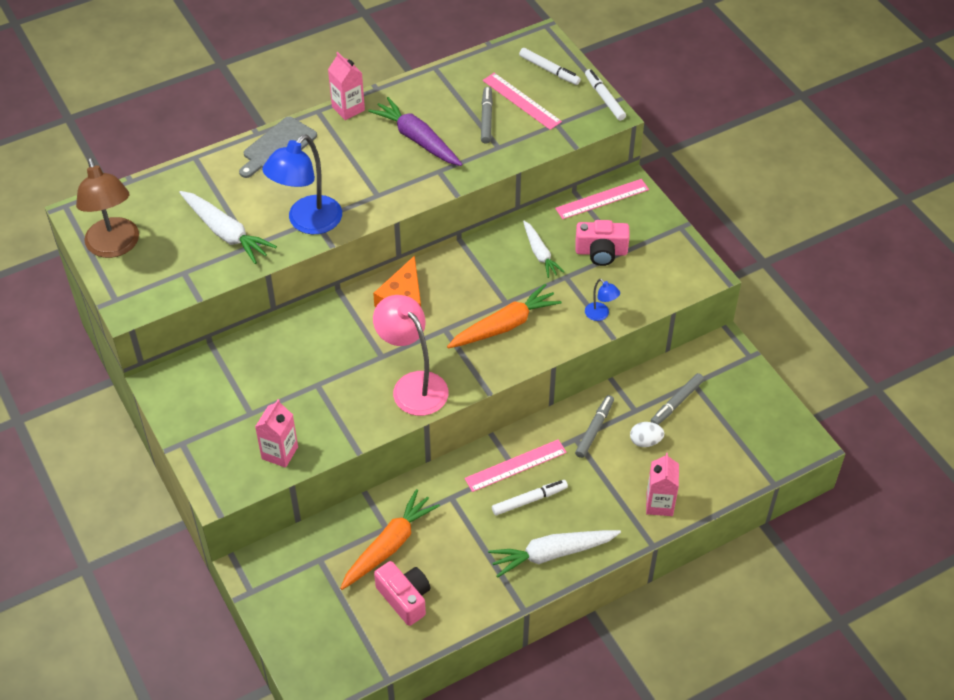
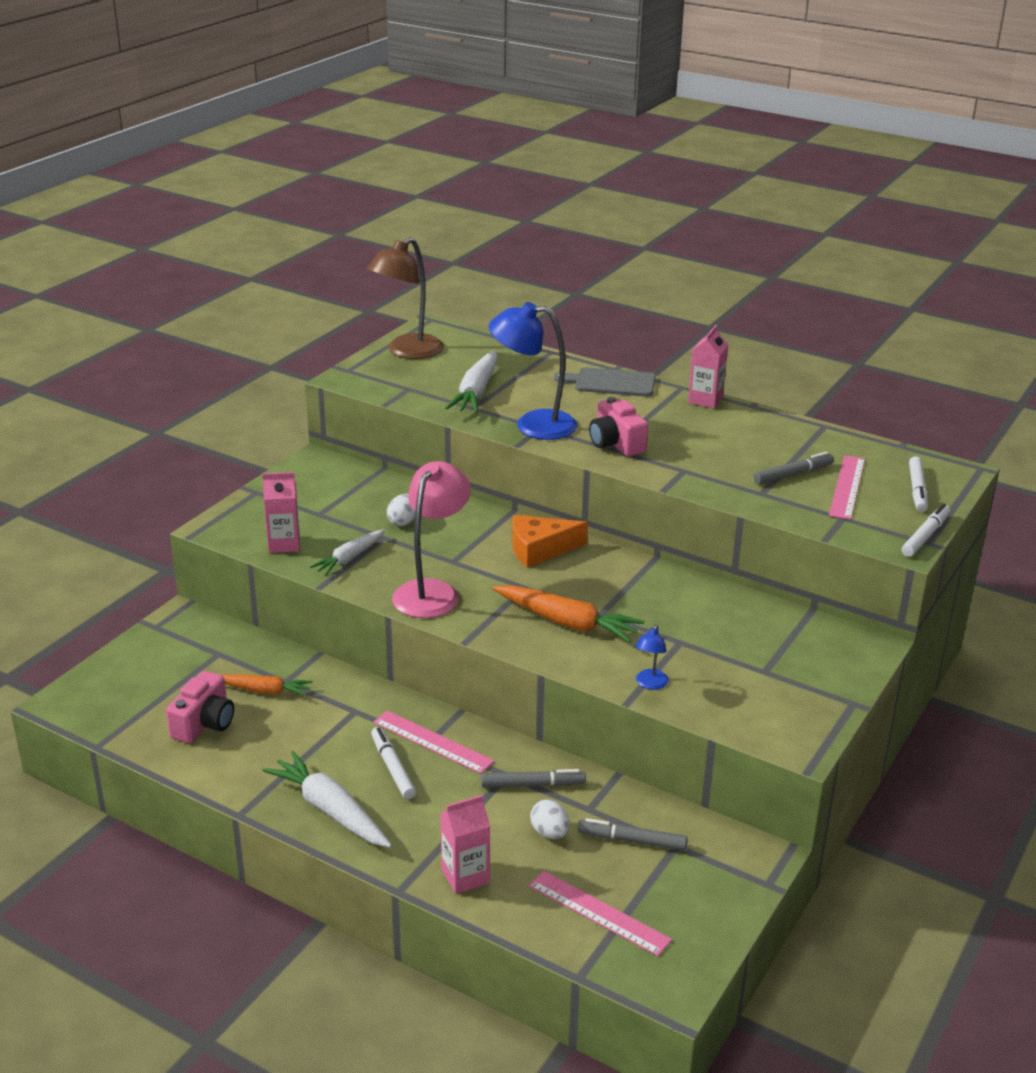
camera: 60 degrees right, 20 degrees down
(303, 364) = (403, 522): none -> white egg
(389, 545) = (264, 691): orange carrot -> orange carrot, size x0.64
(417, 139) = (712, 446): purple carrot -> none
(529, 500) = (392, 768): white marker -> white marker turned 150 degrees counterclockwise
(540, 254) = (694, 614): white carrot -> white carrot (349, 558)
(601, 252) = (745, 655): pink camera -> pink camera (616, 443)
(602, 199) = (826, 631): pink ruler -> pink ruler (599, 912)

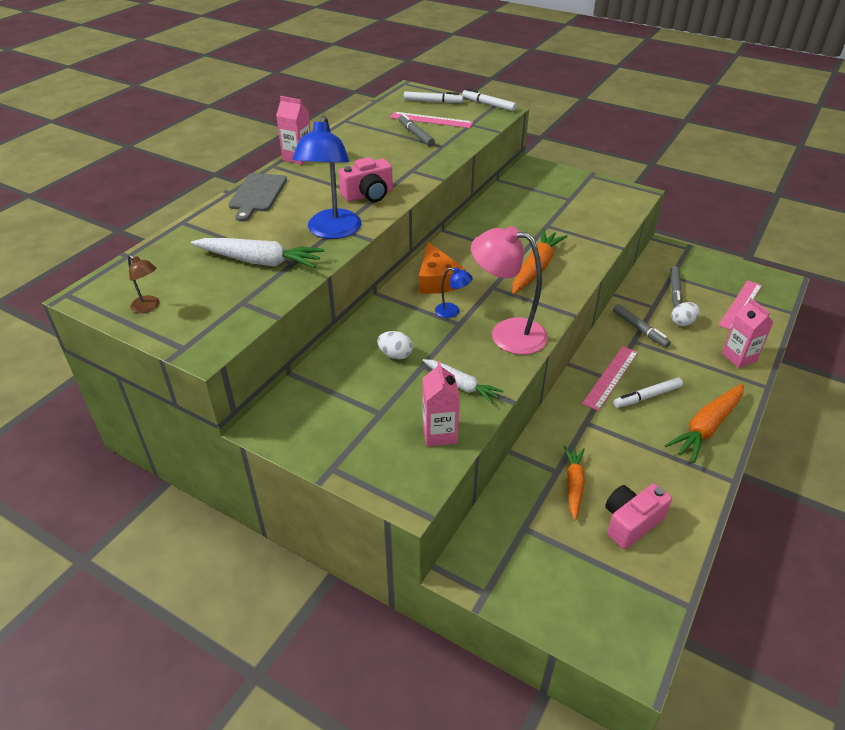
camera: 90 degrees left, 10 degrees up
(204, 723) = (631, 523): pink camera -> pink camera turned 60 degrees counterclockwise
(330, 810) = (706, 427): white carrot -> orange carrot
(407, 352) = (149, 307): brown lamp -> brown lamp, size x0.46
(532, 785) = (640, 329): grey marker -> grey marker turned 150 degrees clockwise
(650, 684) = (597, 238): blue lamp -> blue lamp (452, 311)

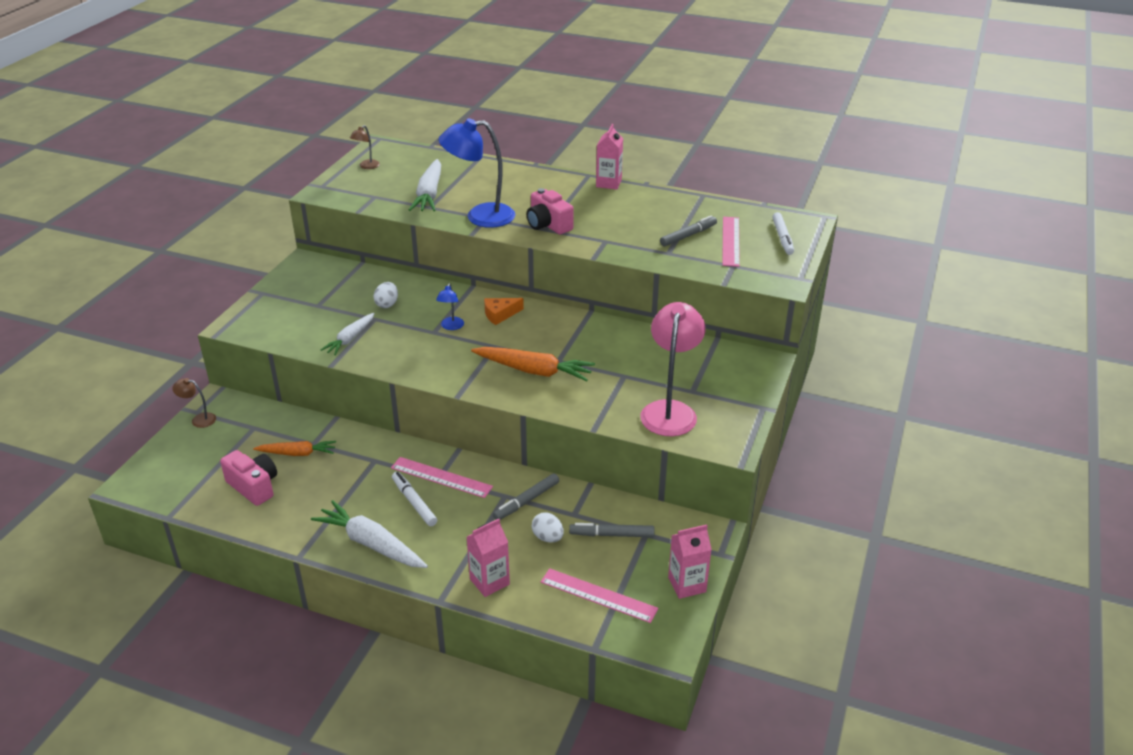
camera: 80 degrees right, 5 degrees down
(257, 194) = (533, 176): grey cutting board -> none
(437, 280) = (500, 314): orange cheese -> orange cheese, size x0.66
(439, 433) = (294, 333): pink carton -> pink carton (687, 585)
(488, 104) = (796, 273): white marker -> none
(502, 589) = (199, 419): none -> brown lamp
(507, 333) = (422, 358): pink lamp -> pink lamp (670, 410)
(706, 427) = (371, 543): orange carrot -> white carrot

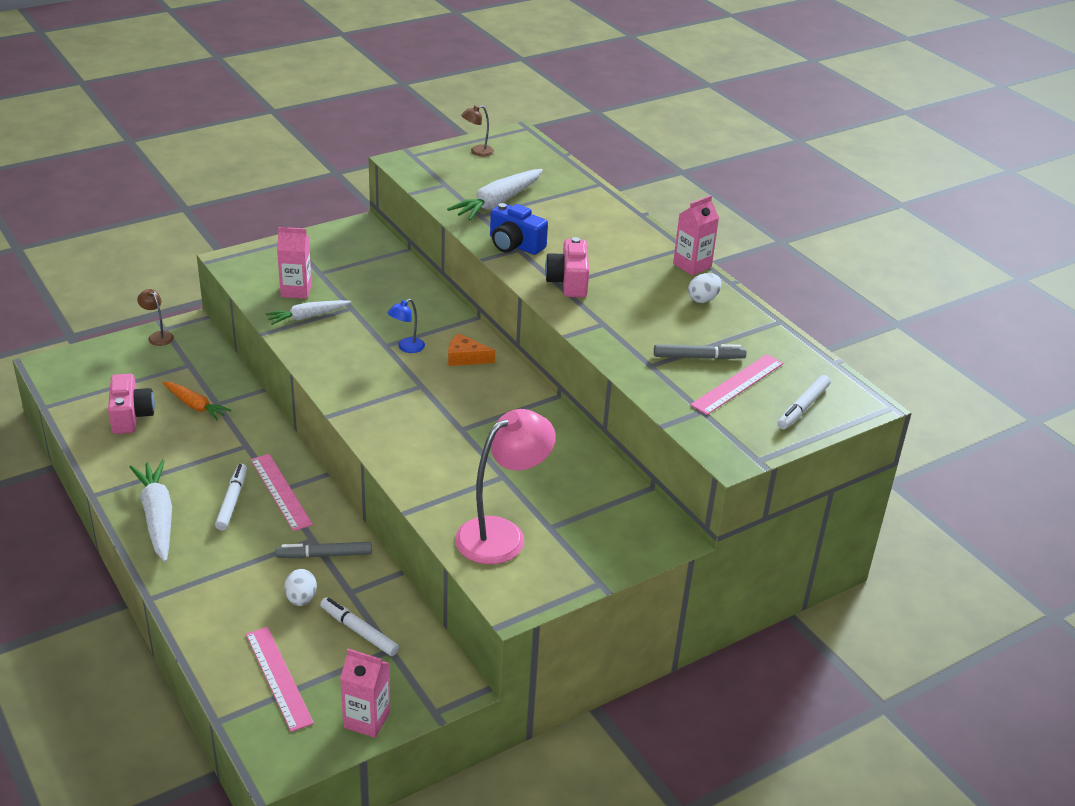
camera: 35 degrees right, 0 degrees up
(387, 304) = (378, 299): white egg -> white egg (703, 299)
(480, 216) = (515, 245): blue lamp -> blue camera
(489, 581) = (206, 607): pink carton -> pink carton (296, 291)
(534, 371) = (426, 428): orange carrot -> none
(612, 535) = (359, 631): grey marker -> white marker

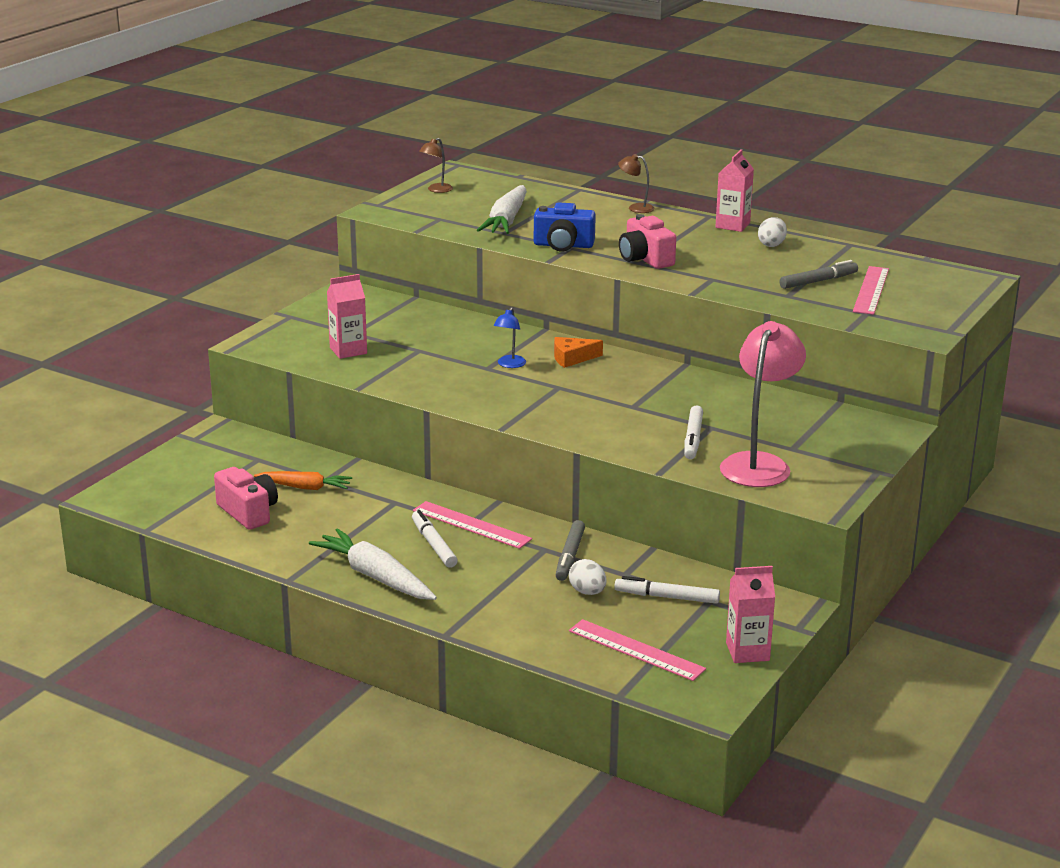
camera: 25 degrees left, 10 degrees down
(158, 336) = (195, 446): brown lamp -> brown lamp (635, 208)
(307, 317) = (385, 366): white carrot -> none
(324, 555) = (570, 556): grey marker -> grey marker turned 45 degrees counterclockwise
(803, 407) = (939, 292): white marker -> white marker (693, 438)

